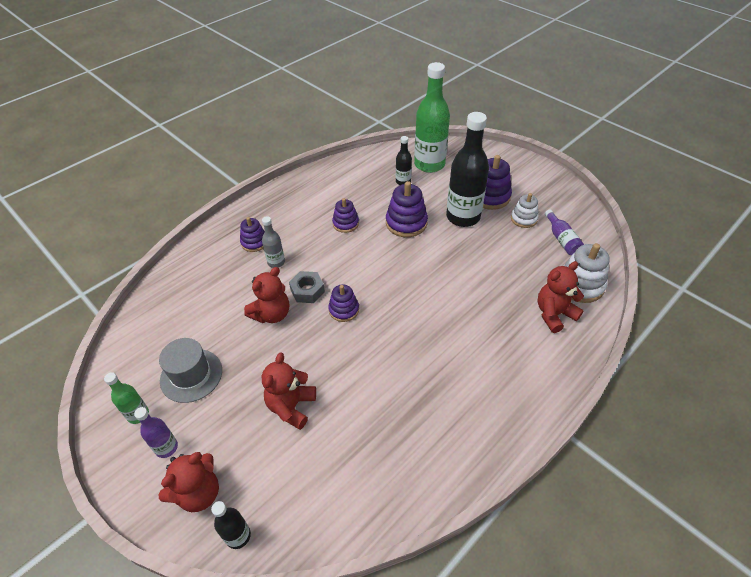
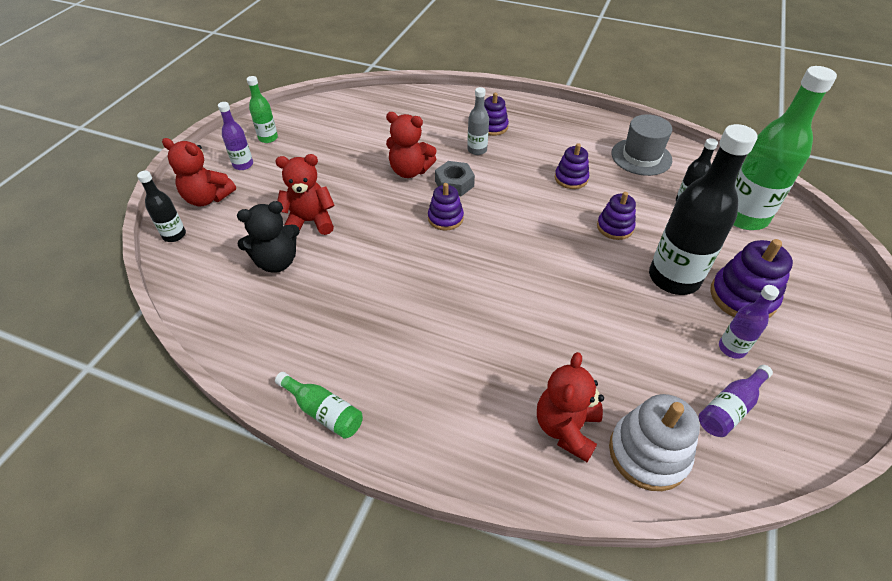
camera: 65 degrees right, 0 degrees up
(191, 375) = (317, 150): grey hat -> grey hat (641, 157)
(328, 445) = (277, 262): none -> black teddy bear
(406, 223) = (615, 227): purple stacking toy -> purple stacking toy, size x0.63
(501, 446) = (324, 412): none -> green bottle
(523, 219) = (732, 348): white stacking toy -> purple bottle
(554, 314) = (566, 428): red teddy bear -> red teddy bear turned 105 degrees counterclockwise

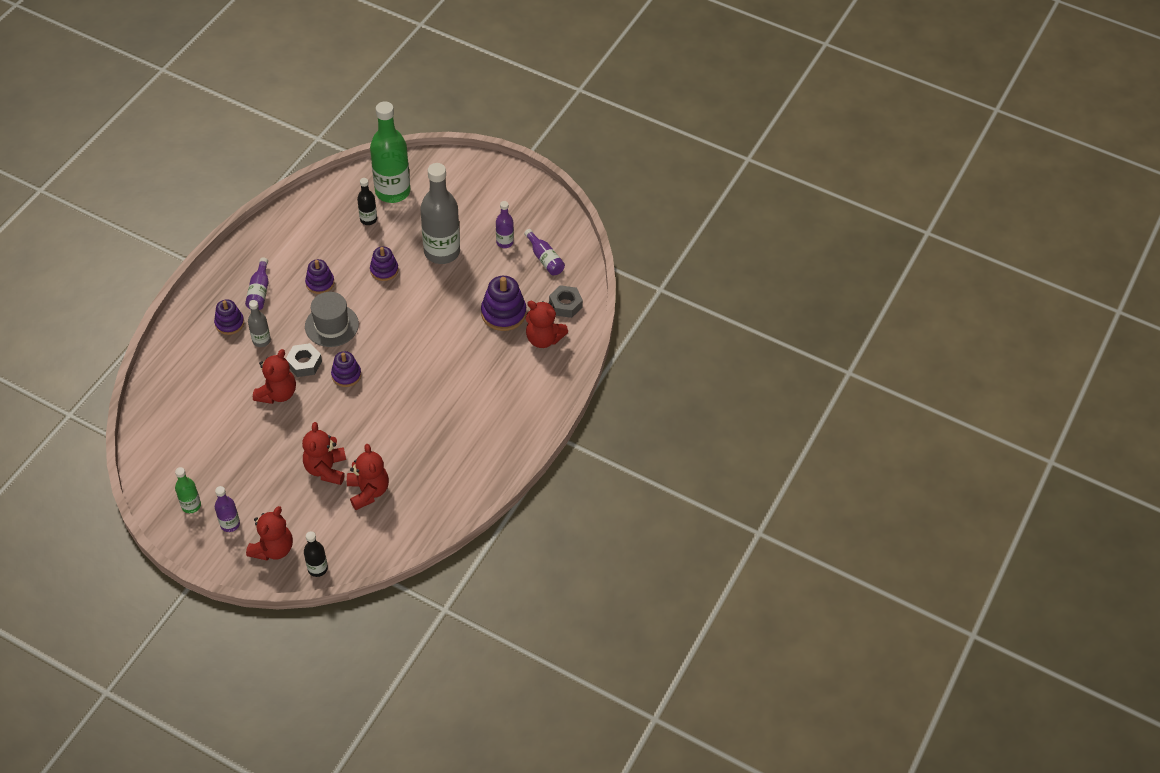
camera: 85 degrees left, 5 degrees up
(277, 262) = (368, 491): black teddy bear -> red teddy bear
(324, 412) = (510, 460): green bottle -> none
(540, 139) = (259, 291): none -> purple bottle
(641, 157) = (305, 229): grey hat -> grey hat (331, 325)
(648, 453) = (565, 305): white stacking toy -> grey nut
(673, 278) = (442, 252): black bottle -> grey bottle
(742, 297) = (466, 221): purple stacking toy -> purple stacking toy (503, 313)

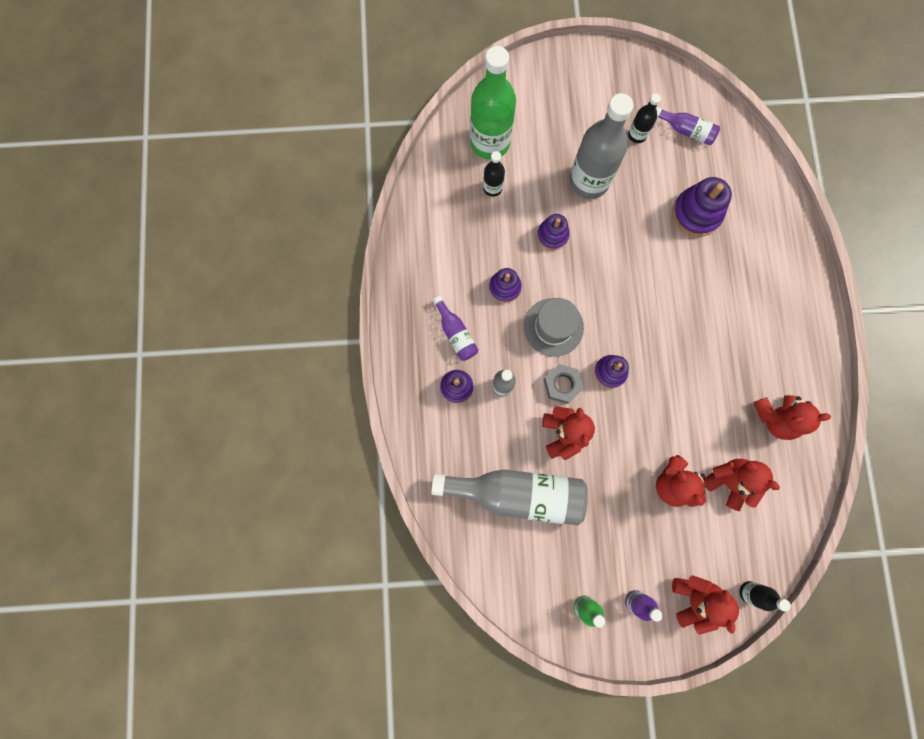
camera: 30 degrees left, 25 degrees up
(210, 411) = (517, 494): none -> grey bottle
(504, 242) = (637, 135): purple bottle -> black bottle
(543, 339) = (752, 218): red teddy bear -> red teddy bear (775, 418)
(565, 305) = (743, 169): grey nut -> none

